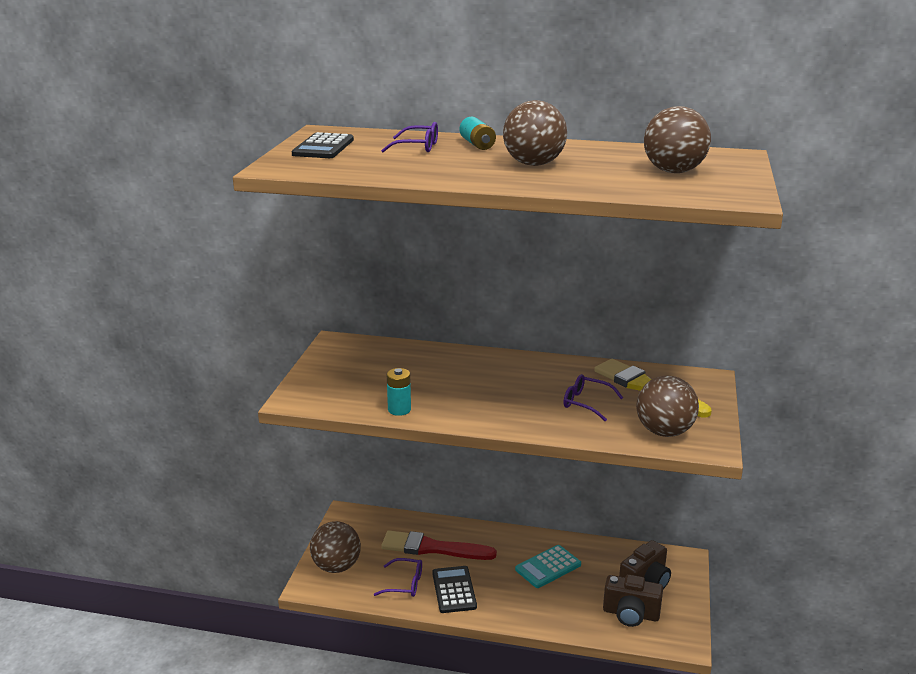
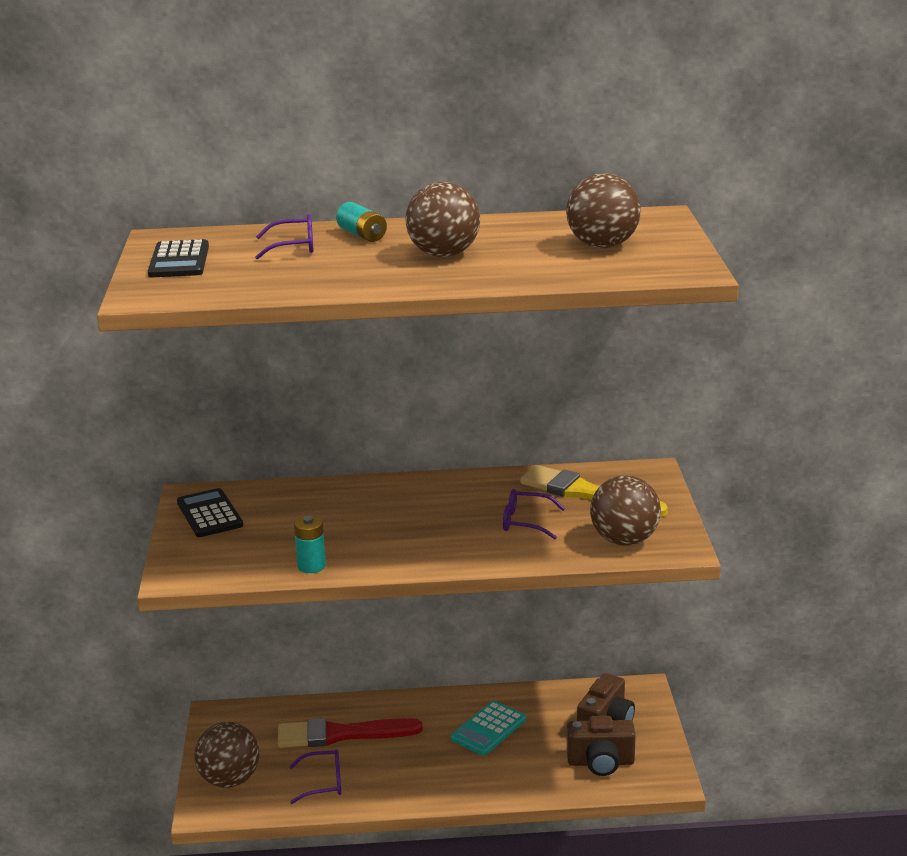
camera: 15 degrees left, 0 degrees up
(454, 590) = (386, 777): black calculator -> black calculator (209, 514)

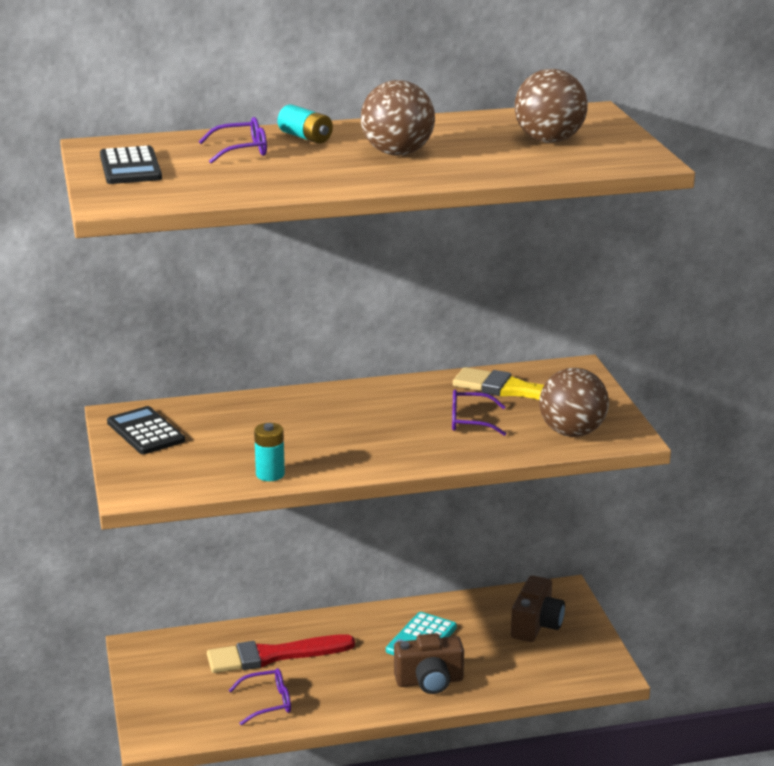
camera: 10 degrees left, 0 degrees up
(230, 780) = (170, 708): brown ball -> none
(600, 762) = (540, 661): brown camera -> brown camera (429, 681)

